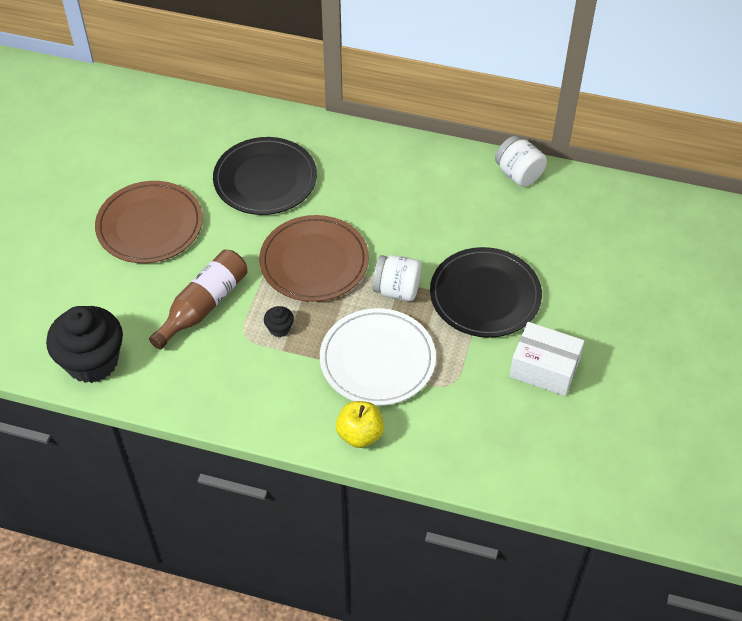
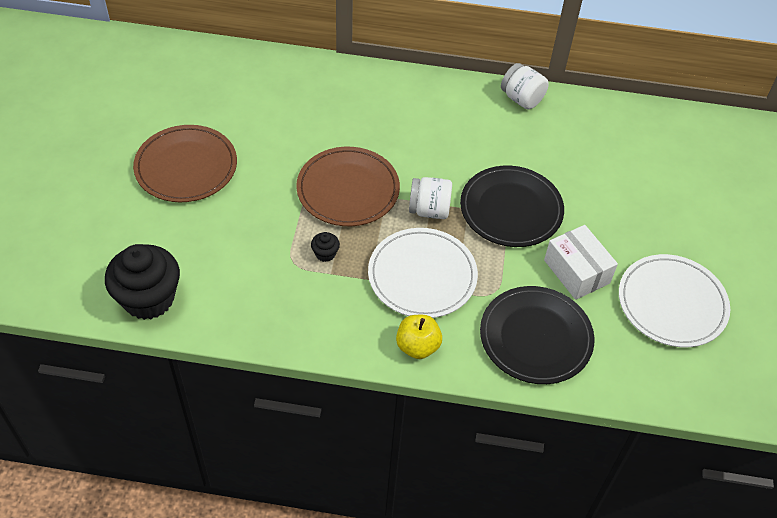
camera: 10 degrees left, 0 degrees up
(203, 306) = (249, 238): brown bottle -> none
(265, 179) = (290, 117): black plate -> black plate (535, 337)
(544, 368) = (577, 271): white box -> white box turned 45 degrees clockwise
(642, 411) = (672, 303): none -> white plate

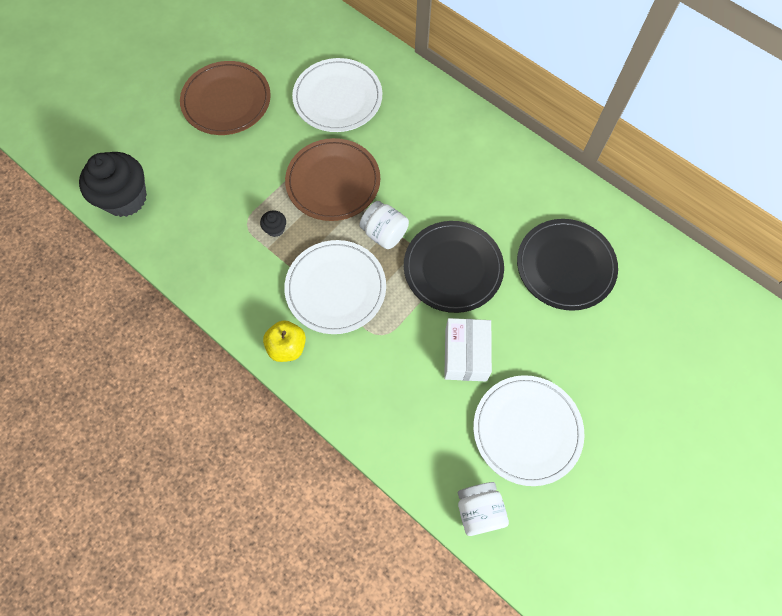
camera: 35 degrees right, 15 degrees up
(295, 118) = (337, 98): none -> white plate
(522, 99) = (542, 169): white jar -> white jar (479, 510)
(535, 337) = (386, 393): black plate -> black plate (565, 266)

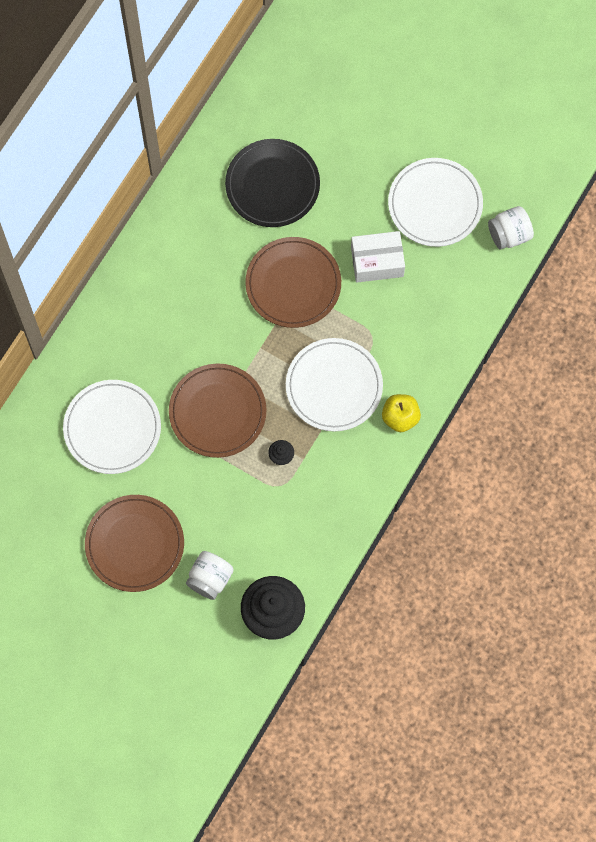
camera: 100 degrees left, 5 degrees up
(384, 233) = (267, 352): white jar -> white jar (210, 579)
(453, 268) = (293, 284): black plate -> brown plate

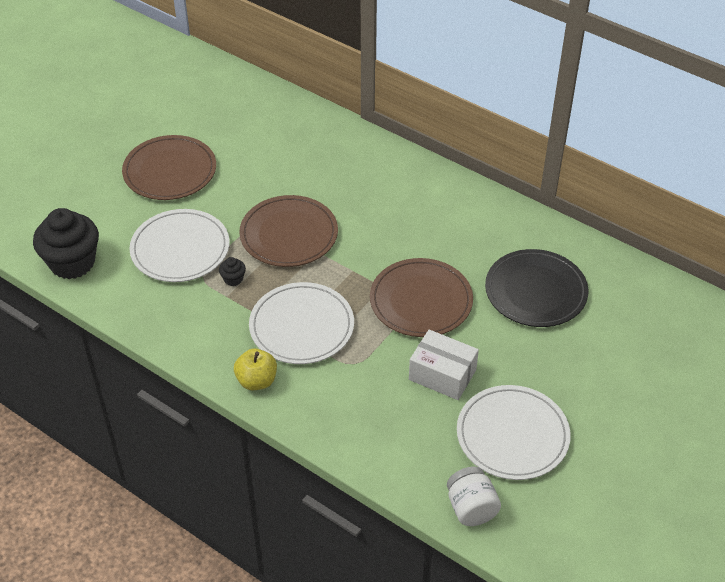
camera: 95 degrees right, 25 degrees down
(112, 428) = (285, 162): white plate -> white plate (180, 249)
(210, 579) = (121, 220): white jar -> none
(377, 262) = (442, 374): white box -> white box turned 60 degrees counterclockwise

